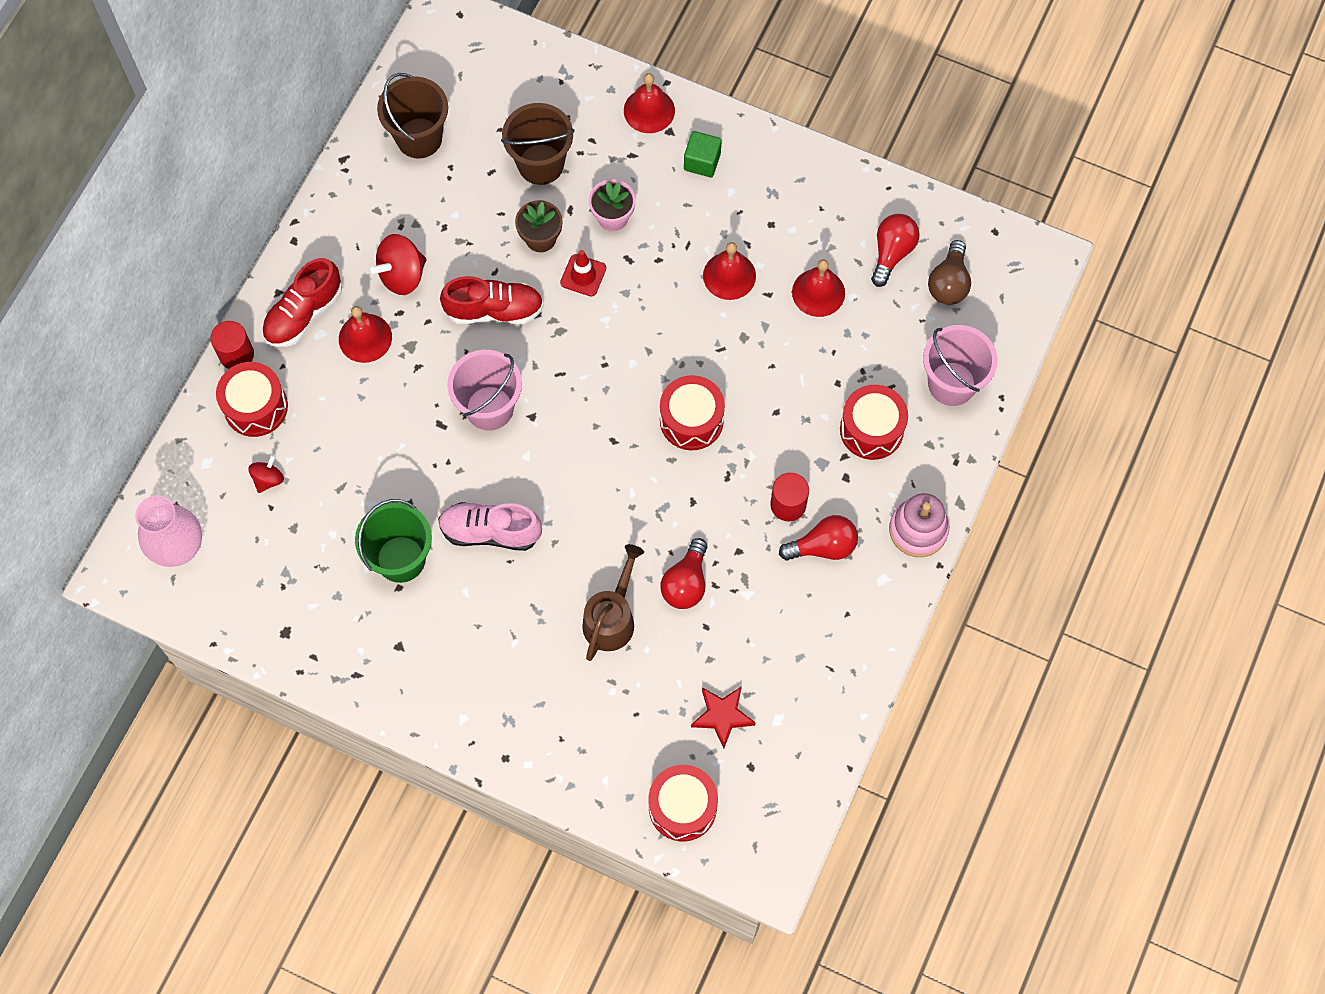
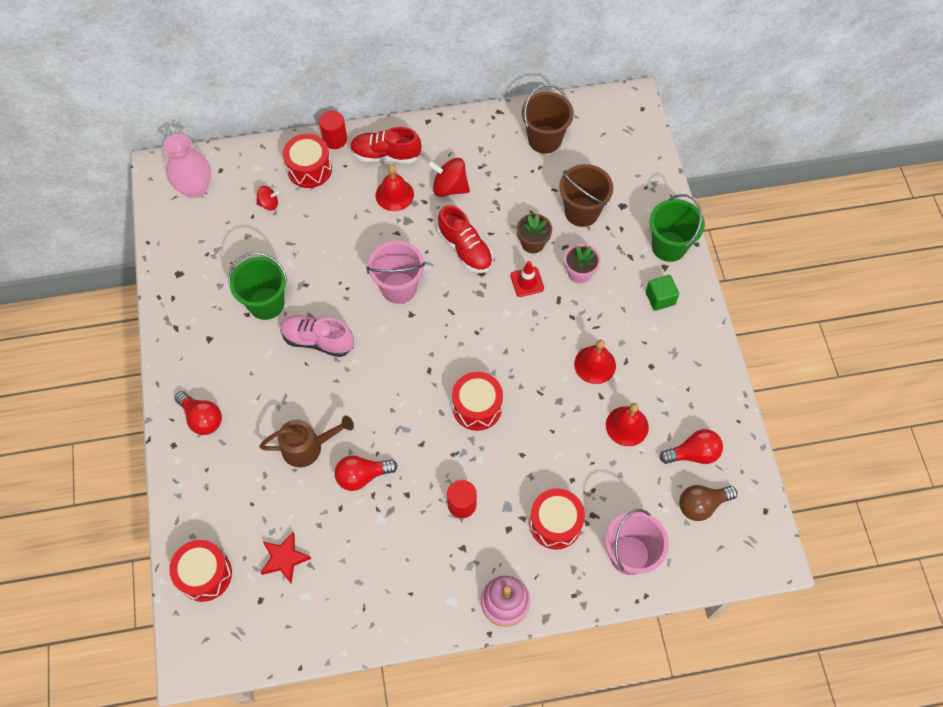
camera: 55 degrees right, 5 degrees down
(490, 532) = (318, 340): pink shoe -> pink shoe turned 45 degrees counterclockwise
(649, 110) = (669, 246): red bell -> green bucket
(823, 546) = (448, 546): red light bulb -> red light bulb (202, 418)

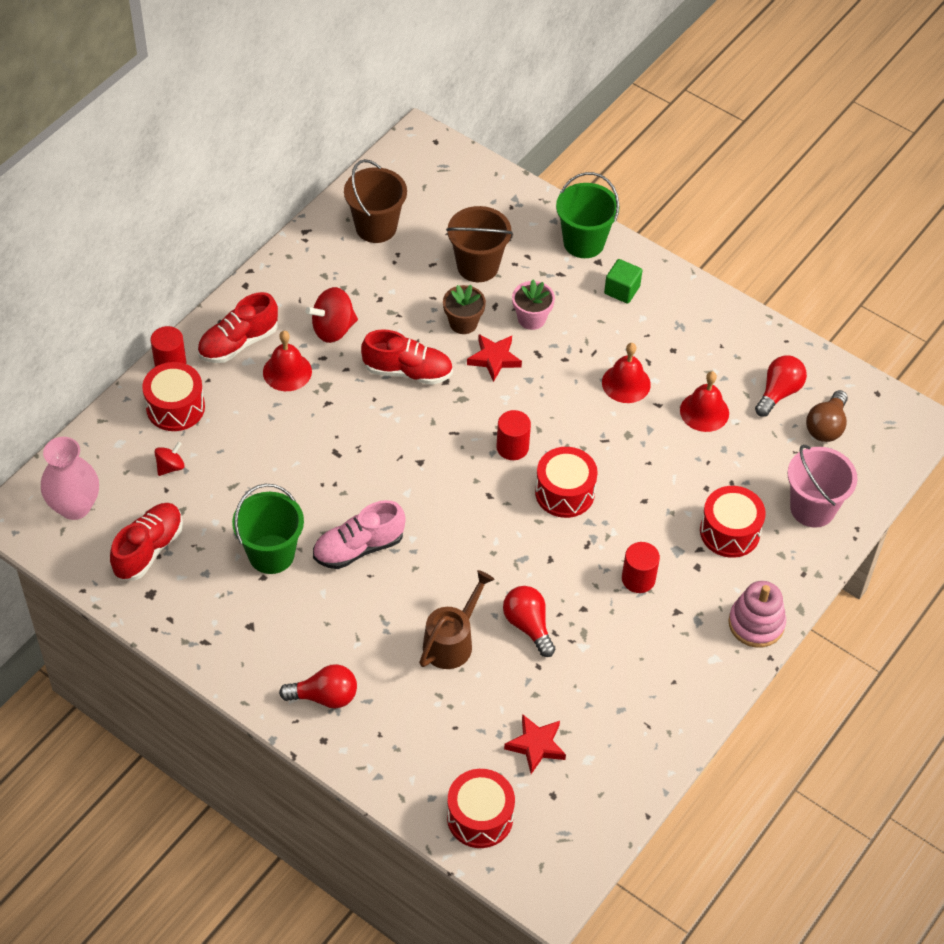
camera: 45 degrees left, 10 degrees down
(205, 245) = (148, 549): none -> red shoe
(362, 476) = (528, 625): red light bulb -> red light bulb turned 120 degrees clockwise
(399, 288) = (383, 448): pink bucket -> none
(476, 350) = (512, 447): none -> red cylinder
(527, 282) = (494, 359): red traffic cone -> red star

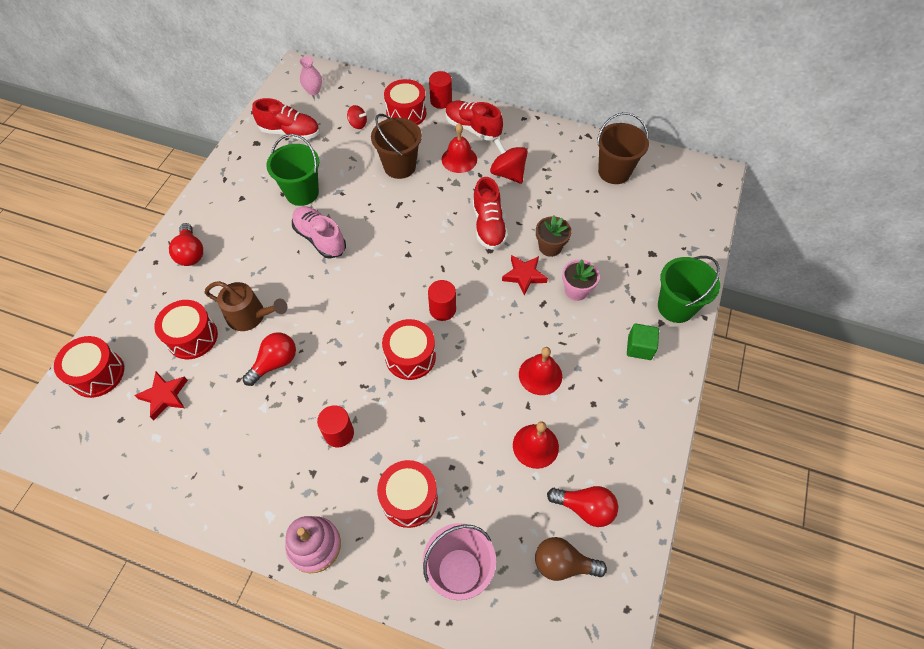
camera: 75 degrees right, 5 degrees up
(75, 506) = (313, 91): pink vase -> pink vase, size x0.58
(461, 708) = (192, 337): none -> red drum
(477, 266) = (611, 242): brown bucket -> brown bucket (399, 166)

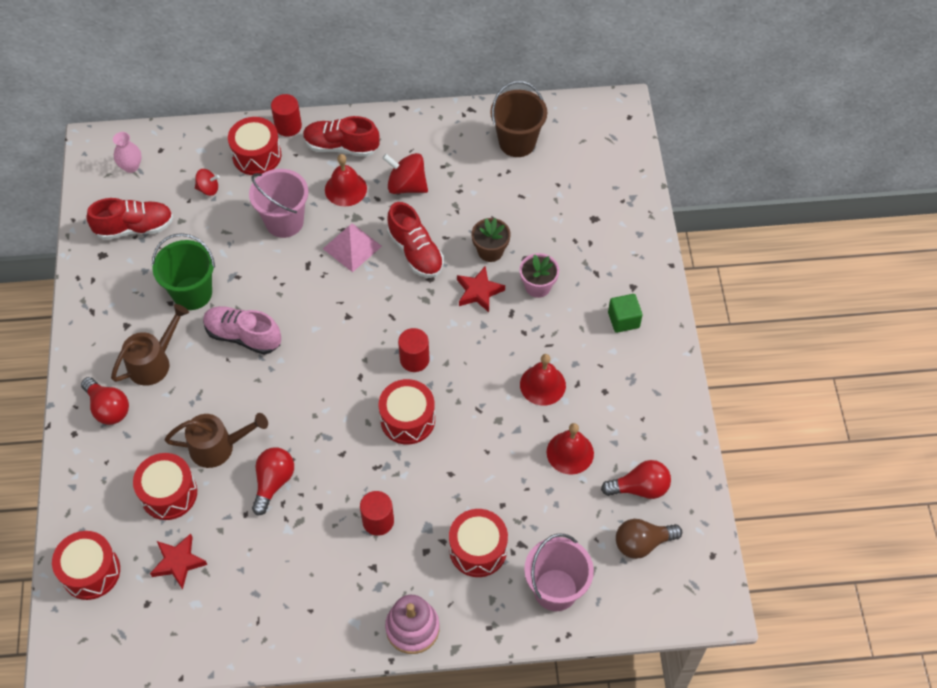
camera: 25 degrees left, 0 degrees up
(244, 232) = (154, 361): none -> brown watering can
(399, 166) = (284, 222): brown bucket -> pink bucket
(440, 203) = (352, 247): none -> pink pyramid
(676, 307) = (640, 265): green bucket -> none

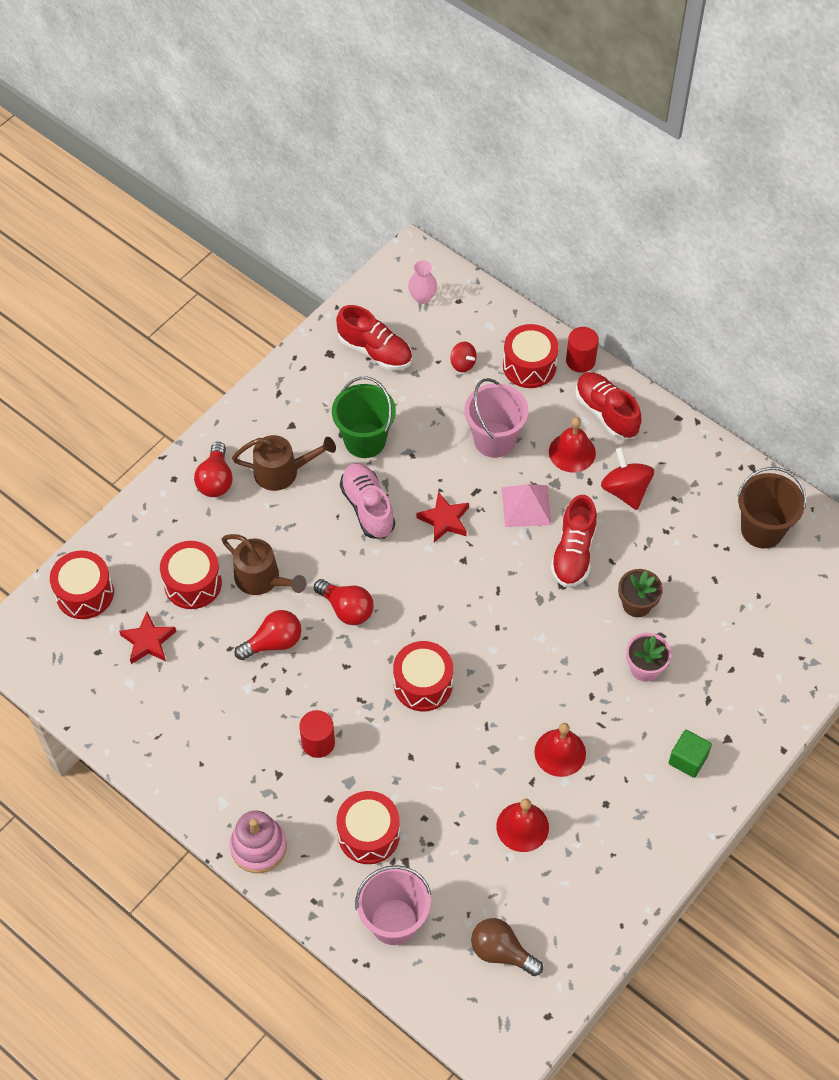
camera: 45 degrees right, 0 degrees up
(414, 359) = (479, 641): red cylinder -> none
(479, 291) = (590, 630): red star -> red star (444, 520)
(639, 488) = (548, 907): red light bulb -> red light bulb (346, 609)

